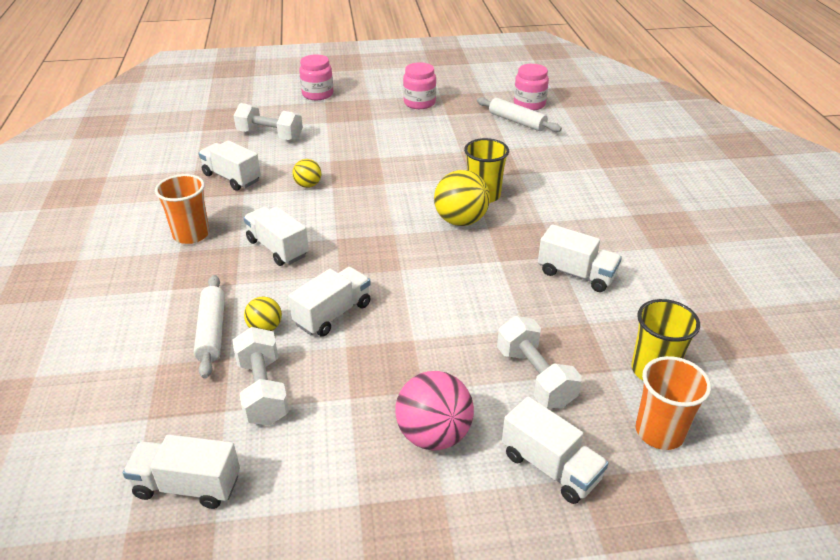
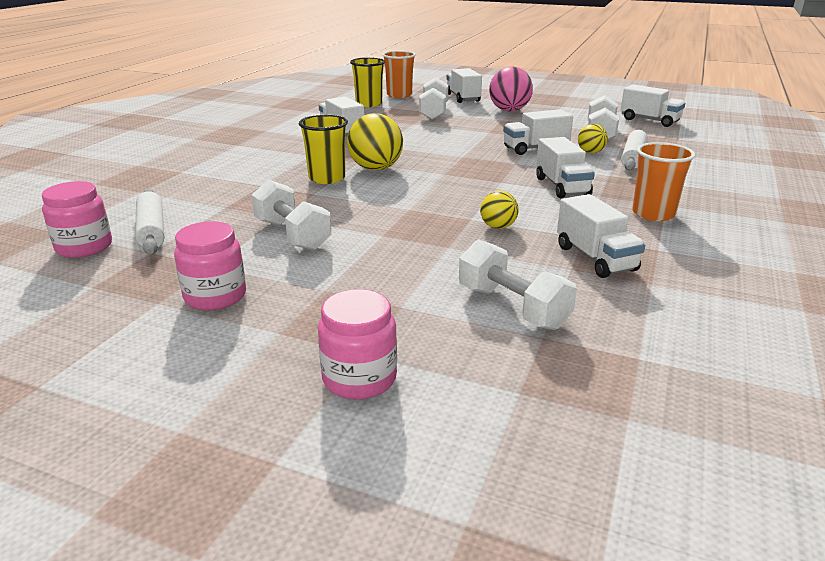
camera: 150 degrees left, 10 degrees down
(433, 141) = (292, 235): none -> white dumbbell

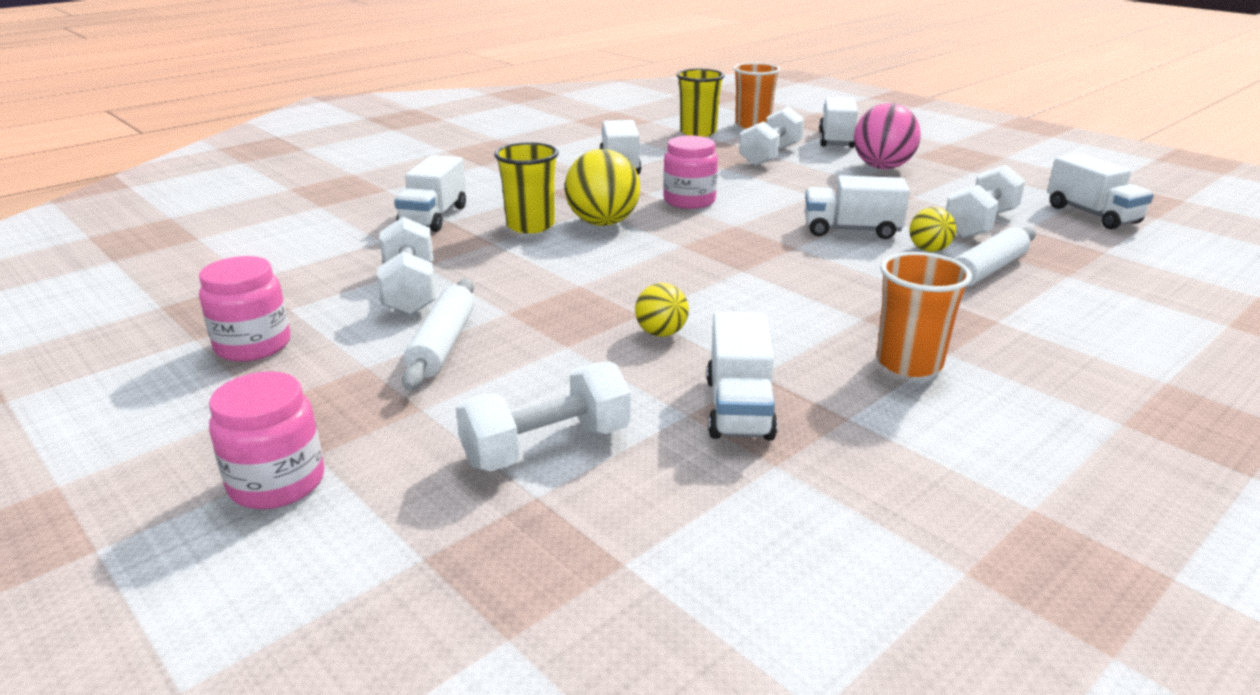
camera: 25 degrees right, 0 degrees up
(84, 247) = (201, 260): pink jar -> pink jar (689, 201)
(152, 230) = (281, 254): white rolling pin -> white rolling pin (443, 344)
(512, 307) = (546, 446): white dumbbell -> white dumbbell turned 75 degrees clockwise
(561, 186) = (820, 293): white truck -> white truck (434, 217)

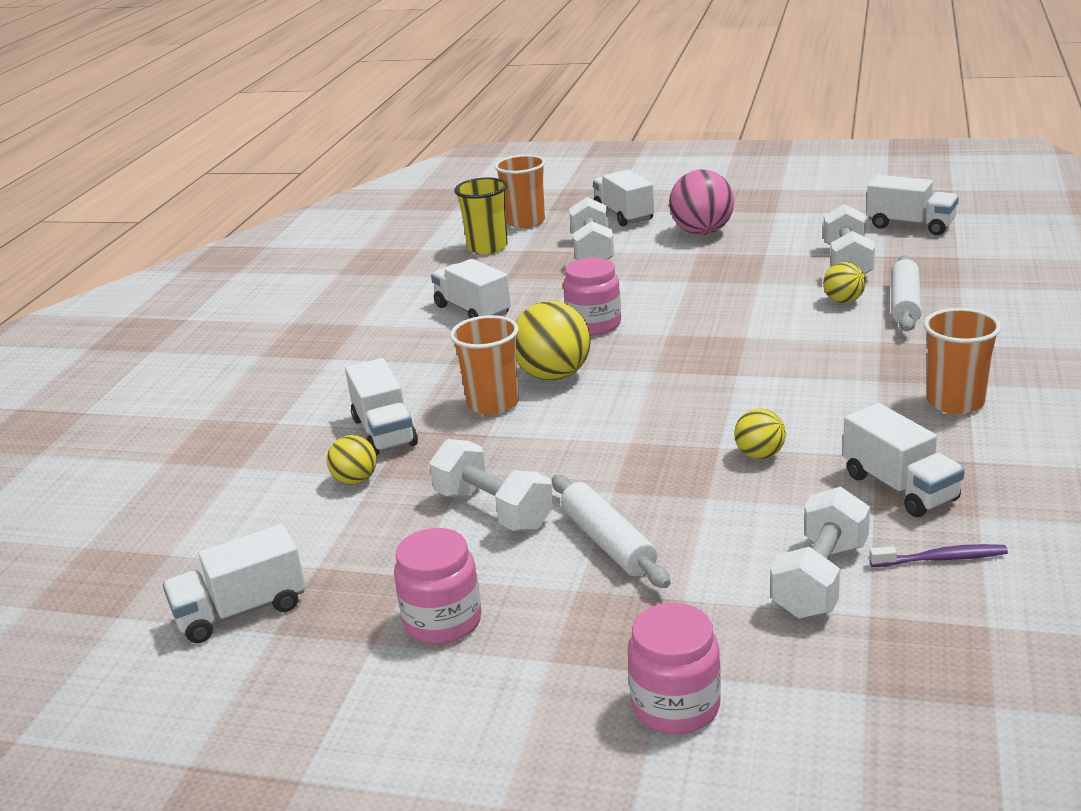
camera: 30 degrees left, 0 degrees up
(365, 238) = (355, 480): none -> yellow ball
(530, 225) = (493, 404): yellow cup -> orange cup
(677, 483) = (940, 559): none -> purple toothbrush
(851, 230) = (764, 305): white truck -> white truck (241, 611)

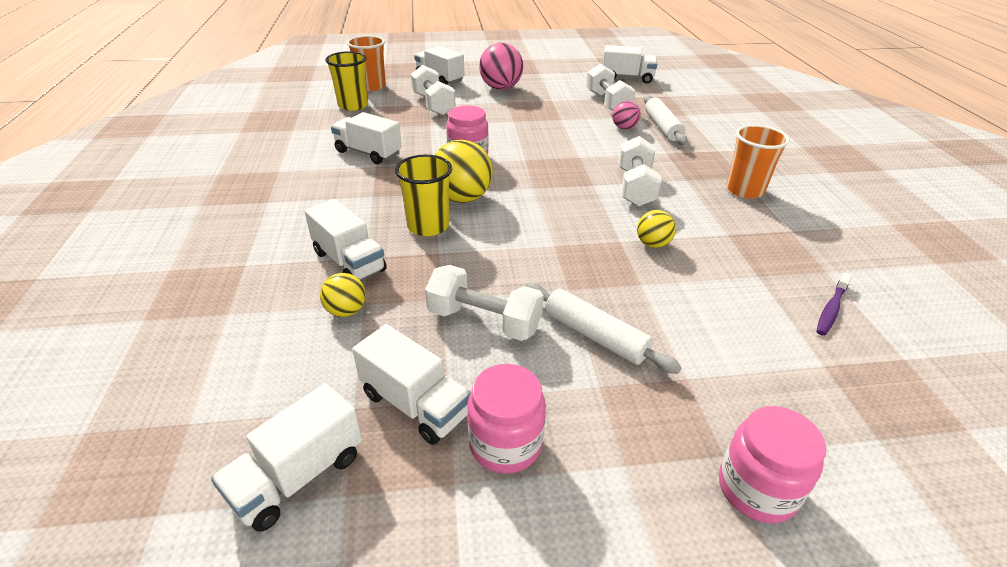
camera: 25 degrees left, 10 degrees up
(493, 404) = (428, 226): orange cup -> yellow cup
(820, 579) = (769, 340): white dumbbell -> white dumbbell (635, 187)
(843, 301) = (624, 128): yellow ball -> pink ball
(899, 487) = (761, 257): white truck -> white truck (415, 404)
(940, 559) = (831, 309): purple toothbrush -> purple toothbrush turned 150 degrees clockwise

